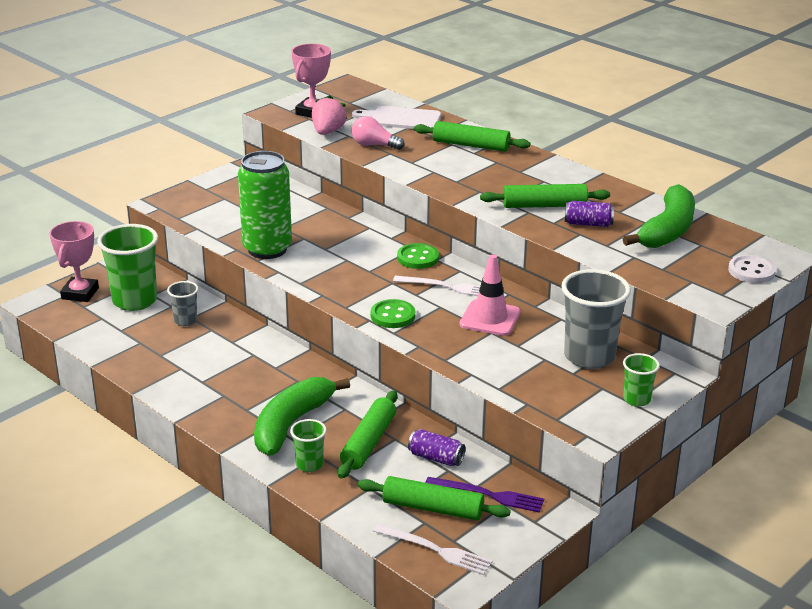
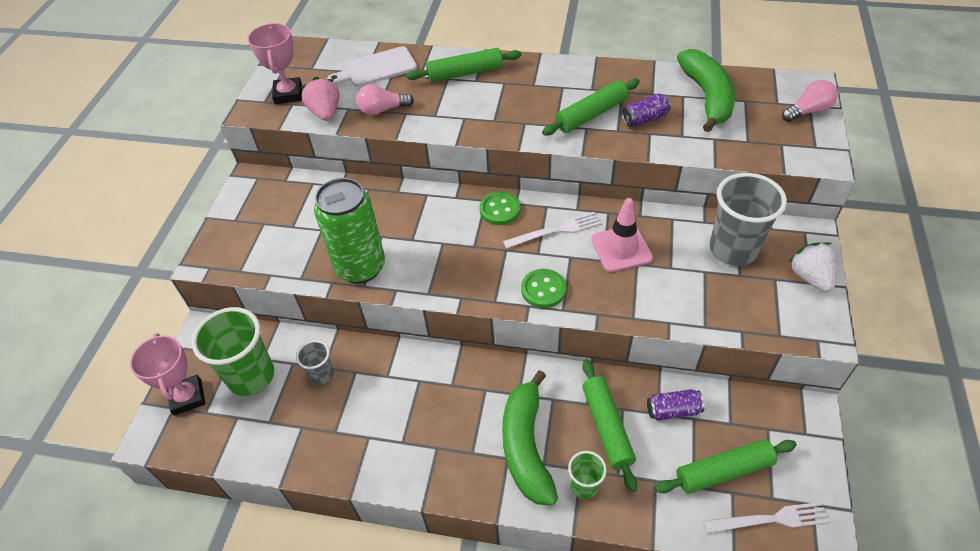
camera: 30 degrees left, 20 degrees up
(488, 495) = (748, 427): purple fork -> none
(636, 399) = (810, 277): green cup -> white strawberry
(751, 271) = (808, 111): white button -> pink light bulb

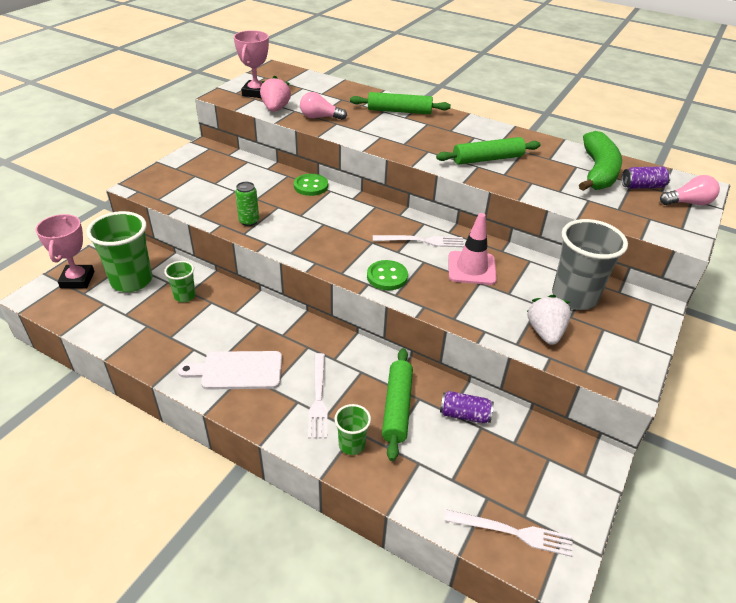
camera: 15 degrees right, 10 degrees down
(322, 374) = (185, 296): grey cup -> green cup
(361, 267) = (249, 221): green can -> green can, size x0.46
(377, 68) = (332, 93): white cutting board -> white cutting board (237, 370)
(500, 210) = (383, 215): green button -> green button (311, 186)
(526, 446) = (318, 398): green banana -> white fork
(644, 119) = (532, 172): purple can -> purple can (642, 186)
(723, 471) = (487, 477): green rolling pin -> none
(810, 277) = (639, 337): white strawberry -> white strawberry (545, 332)

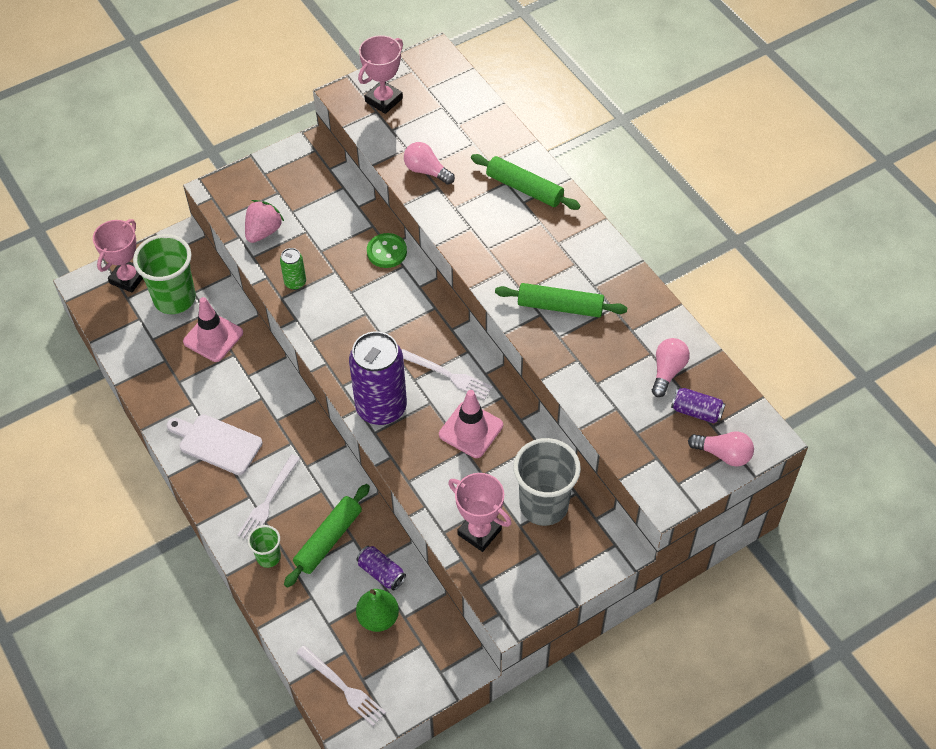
camera: 30 degrees right, 15 degrees up
(185, 296) = (213, 337): green cup -> pink traffic cone
(275, 109) = (387, 139): pink strawberry -> pink strawberry (263, 231)
(387, 277) = (381, 407): green button -> purple can
(493, 453) = (378, 618): none -> green pear
(545, 332) = (479, 532): white strawberry -> pink trophy
(598, 172) = (667, 371): green banana -> pink light bulb

